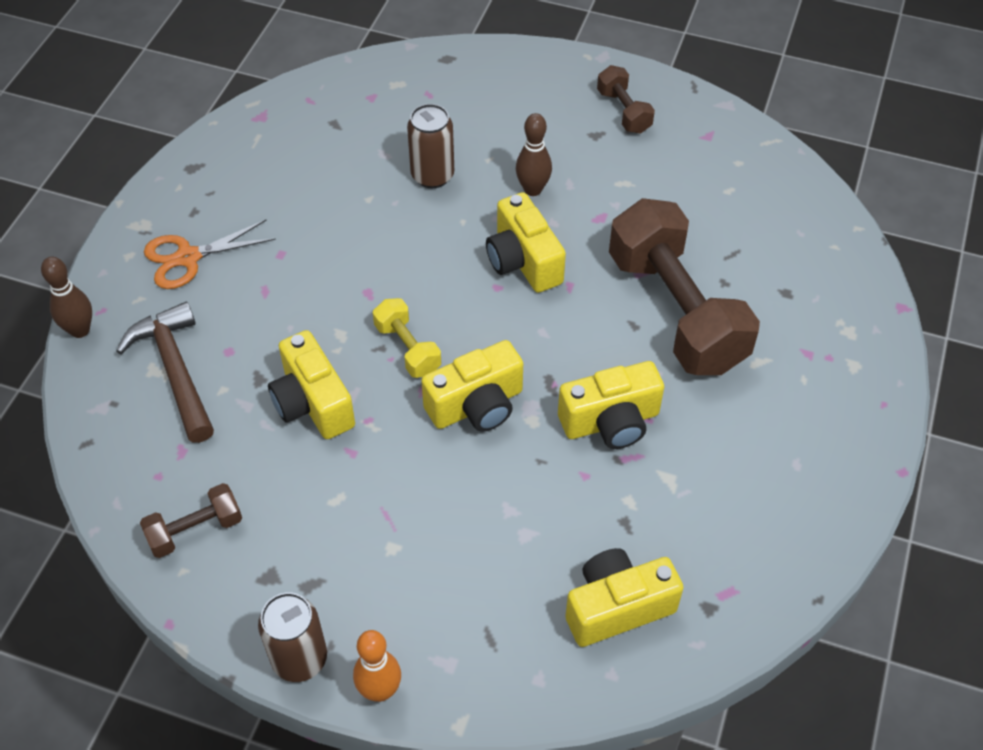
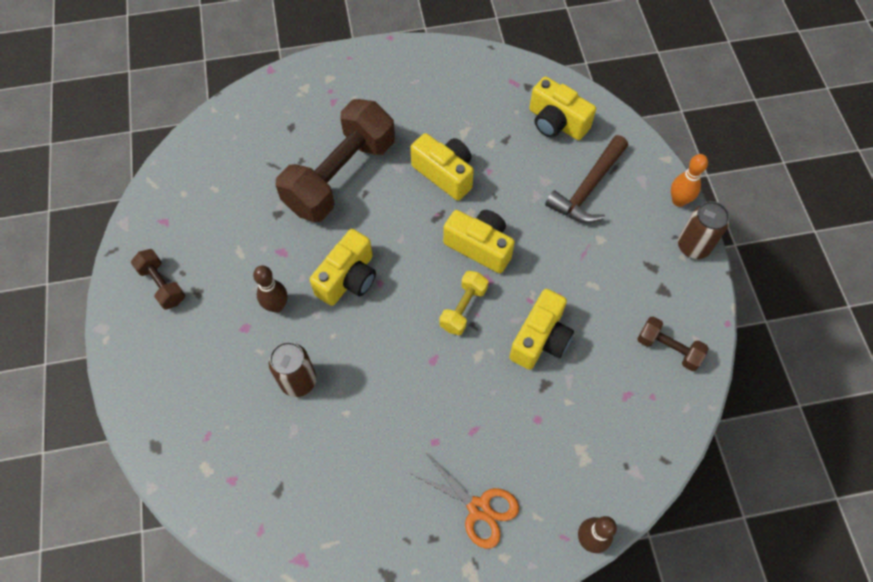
camera: 120 degrees left, 10 degrees up
(175, 370) = (575, 443): brown hammer -> brown hammer (588, 188)
(623, 111) = (162, 285): brown dumbbell -> brown dumbbell turned 75 degrees counterclockwise

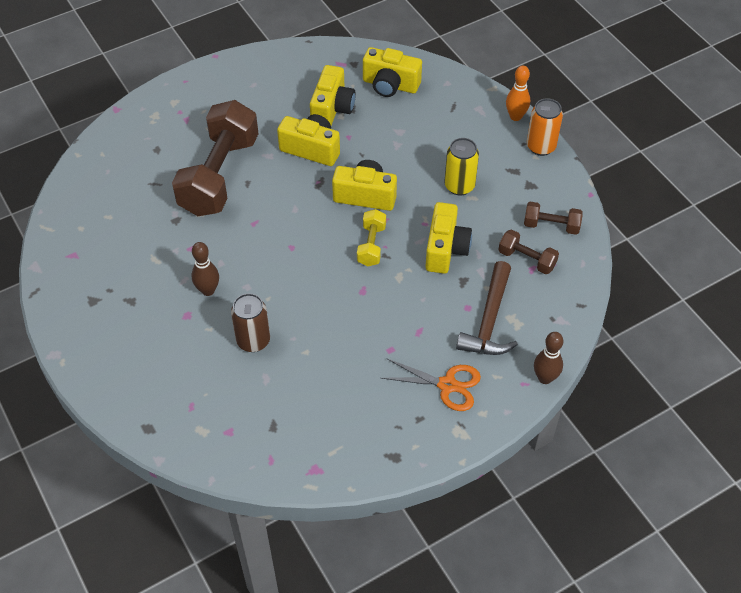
camera: 20 degrees left, 10 degrees down
(162, 285) = (95, 304): brown dumbbell -> brown dumbbell (527, 259)
(348, 279) = (262, 252): yellow camera -> yellow camera (332, 109)
(584, 266) = (459, 186): none -> yellow can
(588, 188) = (438, 127): brown hammer -> brown hammer (489, 320)
(693, 246) = (541, 147): brown can -> orange can

